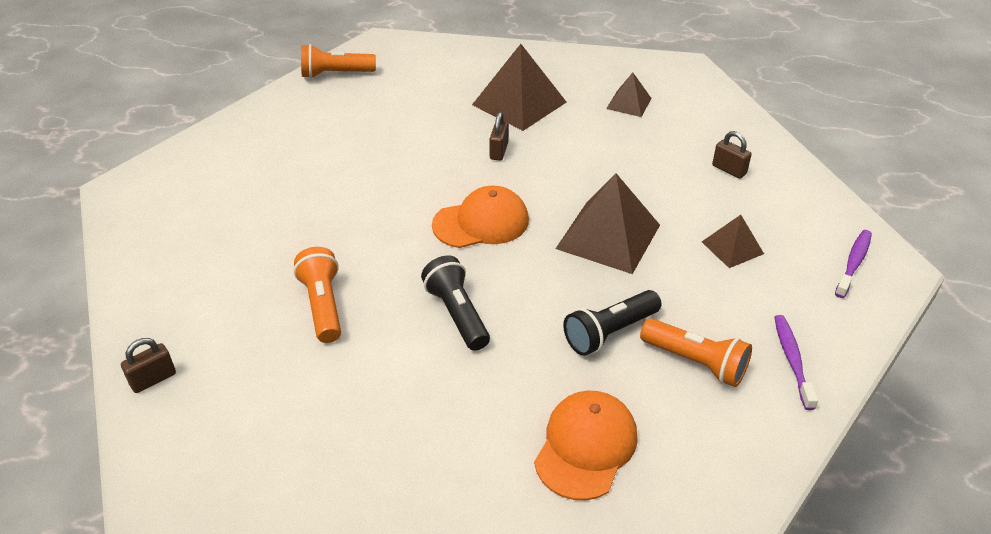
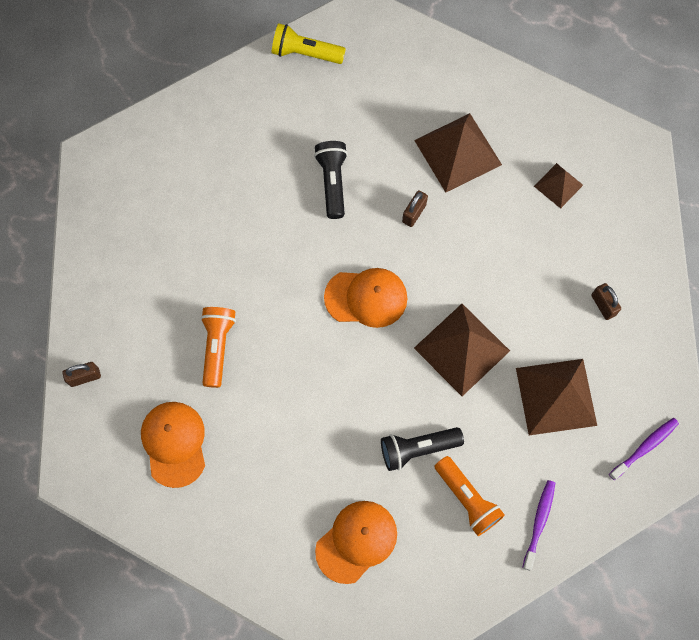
camera: 20 degrees right, 30 degrees up
(297, 414) = (174, 443): none -> orange cap
(336, 74) = (305, 53): orange flashlight -> yellow flashlight
(457, 314) = (312, 390): black flashlight -> black flashlight (332, 182)
(732, 247) = (556, 396): brown pyramid -> brown pyramid, size x1.86

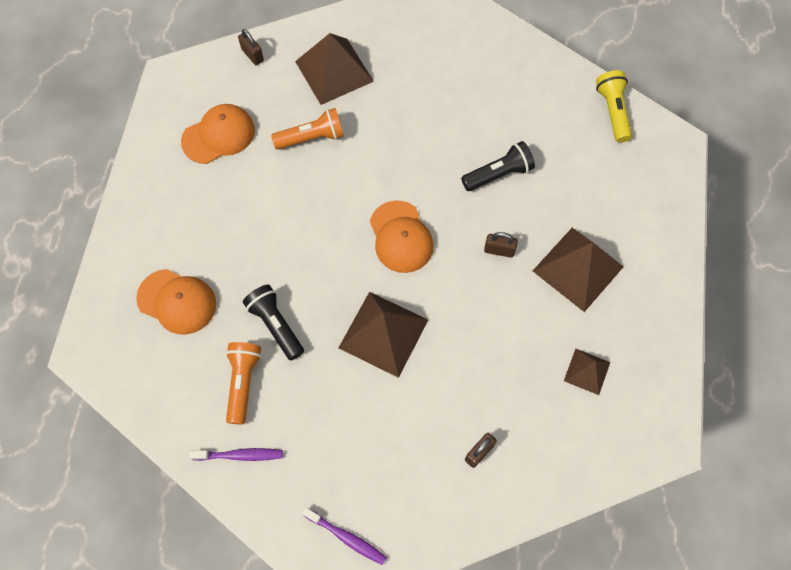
camera: 70 degrees right, 5 degrees down
(467, 498) = (243, 383): orange flashlight -> orange flashlight turned 150 degrees clockwise
(556, 396) = (368, 434): brown pyramid -> brown pyramid (334, 71)

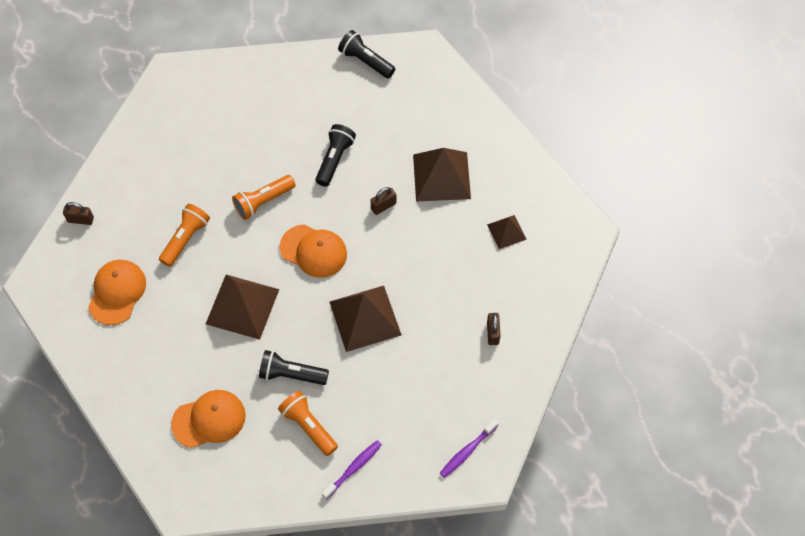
camera: 45 degrees left, 5 degrees down
(334, 71) = (152, 183): brown pyramid -> brown pyramid (242, 306)
(346, 537) = (467, 451): purple toothbrush -> purple toothbrush turned 150 degrees clockwise
(403, 160) = (263, 202): none -> orange flashlight
(612, 111) = (366, 61): yellow flashlight -> black flashlight

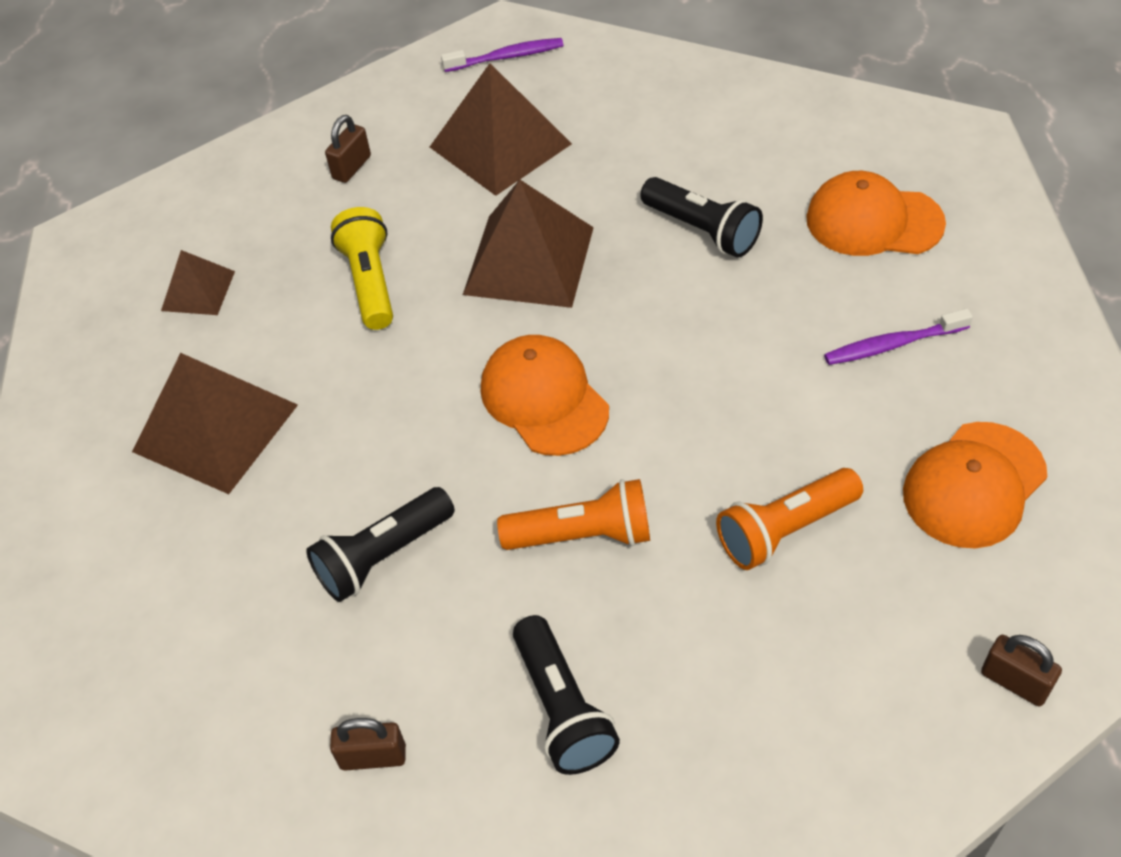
camera: 145 degrees left, 10 degrees down
(242, 306) = (731, 361): brown pyramid -> brown pyramid (500, 145)
(308, 426) = (715, 158): orange flashlight -> none
(353, 468) = (678, 91): purple toothbrush -> purple toothbrush (892, 345)
(366, 61) = (141, 764): black flashlight -> black flashlight (562, 708)
(383, 206) = (361, 421): brown padlock -> brown padlock (373, 757)
(431, 272) = (370, 282): none -> yellow flashlight

